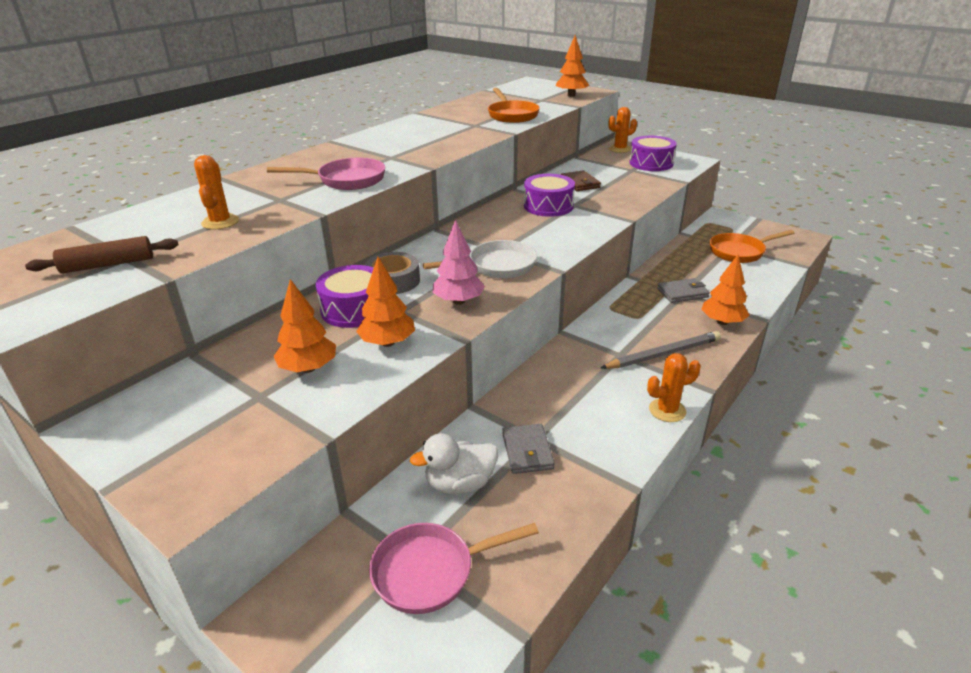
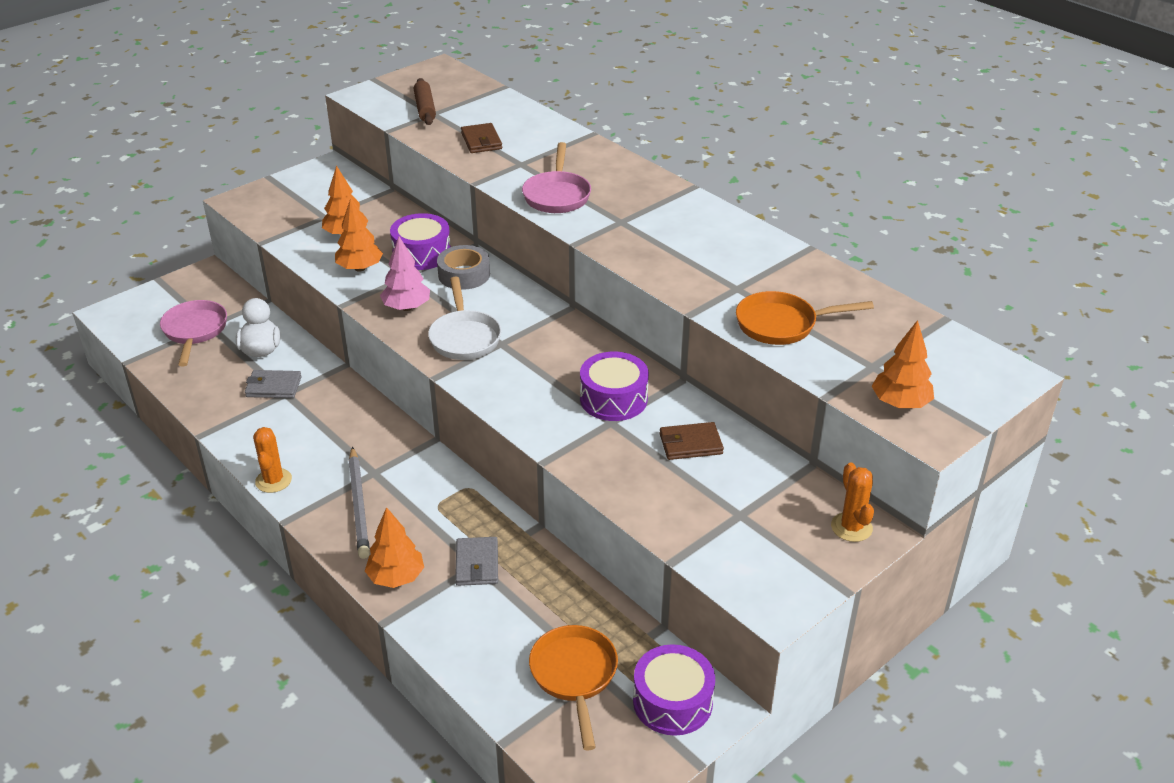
camera: 100 degrees right, 5 degrees up
(220, 222) = (481, 141): orange cactus -> brown wallet
(651, 163) = (768, 546): purple drum -> purple drum (672, 701)

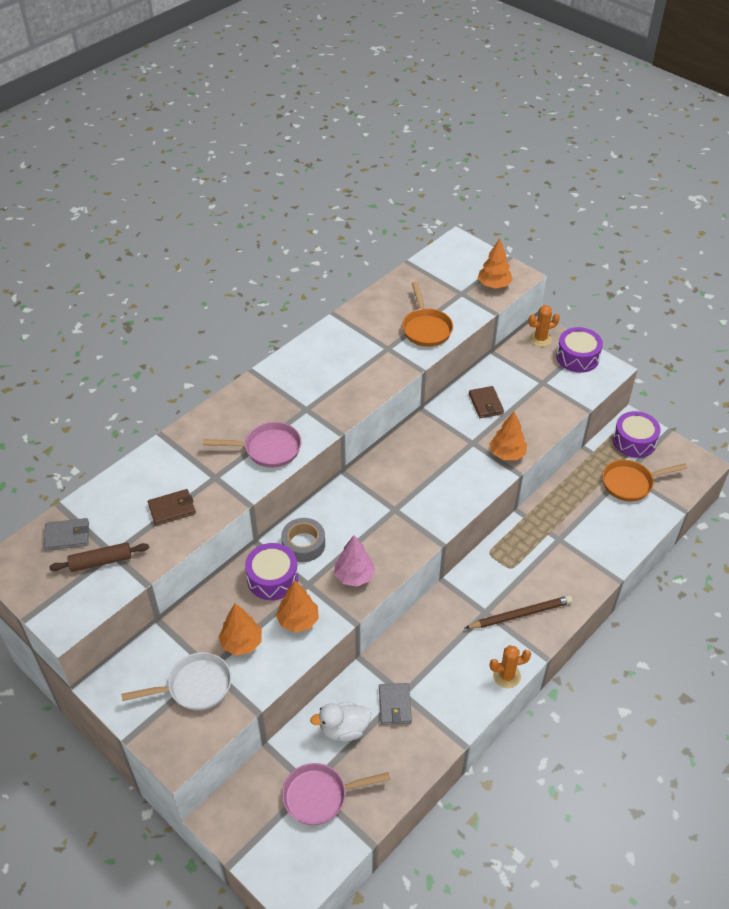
camera: 95 degrees left, 10 degrees up
(359, 505) = (520, 615): grey pencil -> brown pencil
(396, 577) = (581, 580): orange tree -> orange tree (507, 454)
(464, 337) = (390, 532): white pan -> white pan (195, 686)
(477, 564) = (558, 538): grey wallet -> grey wallet (67, 536)
(613, 399) = (448, 442): purple drum -> purple drum (577, 357)

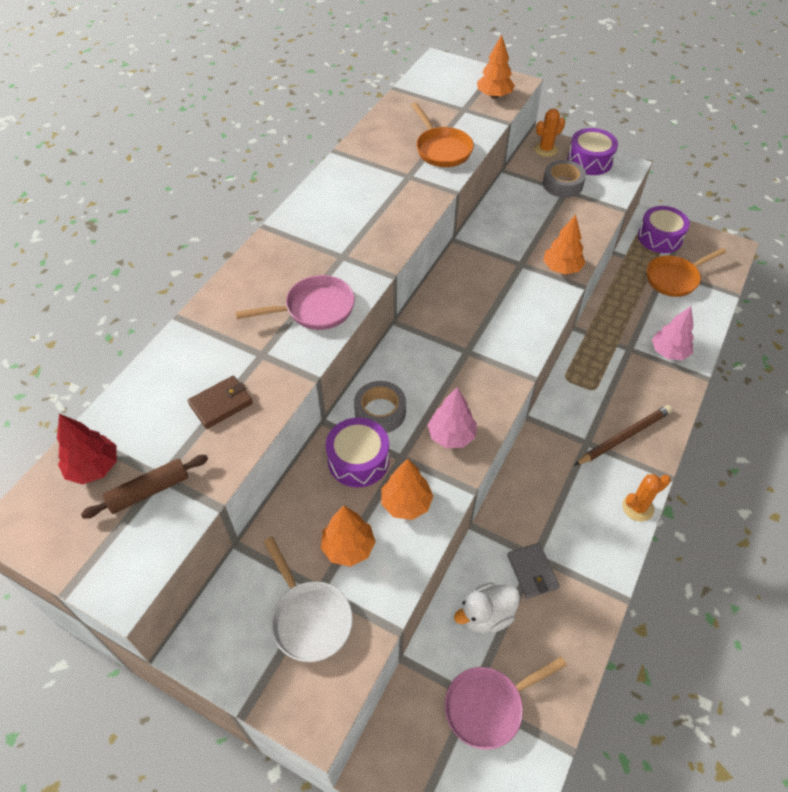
camera: 15 degrees left, 5 degrees up
(67, 536) = (94, 467): grey wallet -> red tree
(195, 686) = (309, 618): white pan -> white pan turned 90 degrees clockwise
(486, 404) = (518, 222): brown wallet -> none
(542, 375) = (562, 184): none -> grey tape
(594, 550) = (669, 352): none -> pink tree

